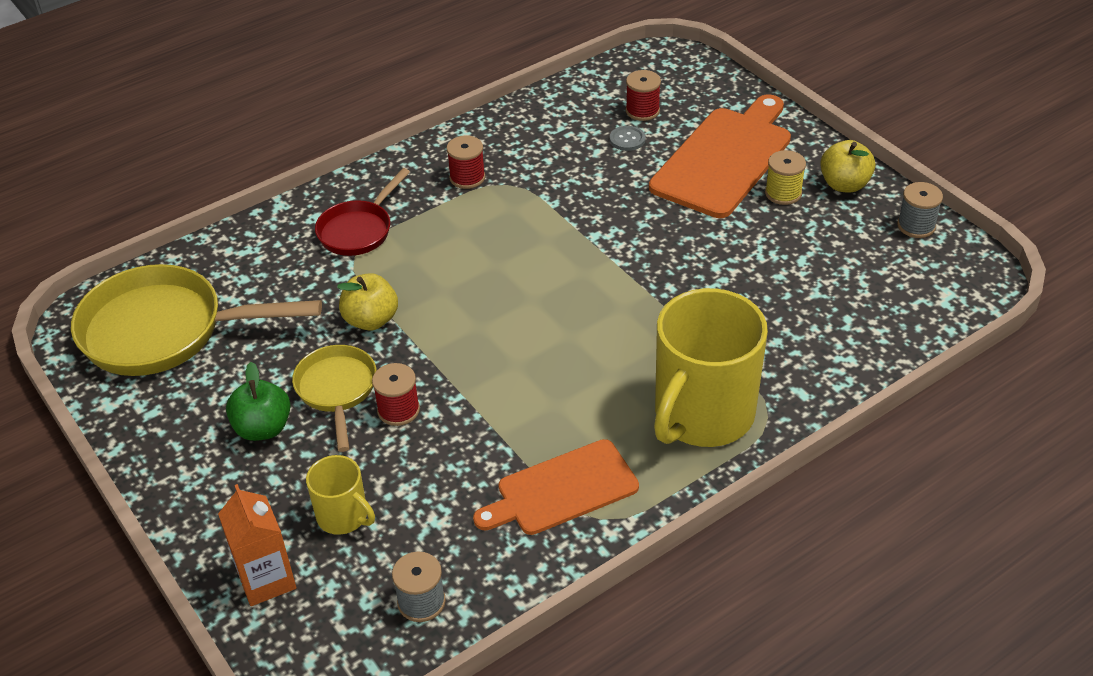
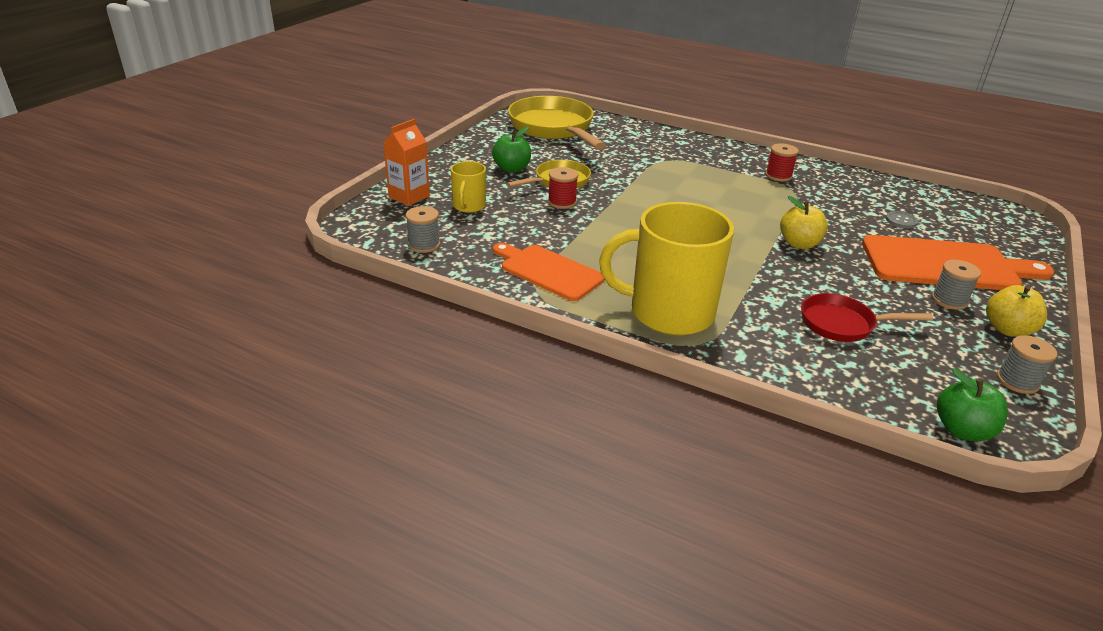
camera: 60 degrees right, 10 degrees down
(358, 230) = (689, 156): red pan -> red pan (842, 324)
(371, 320) = (622, 177): yellow apple -> yellow apple (799, 244)
(642, 111) = (940, 220): red spool -> none
(783, 193) = (949, 300): yellow spool -> grey spool
(963, 300) = (962, 430): none -> green apple

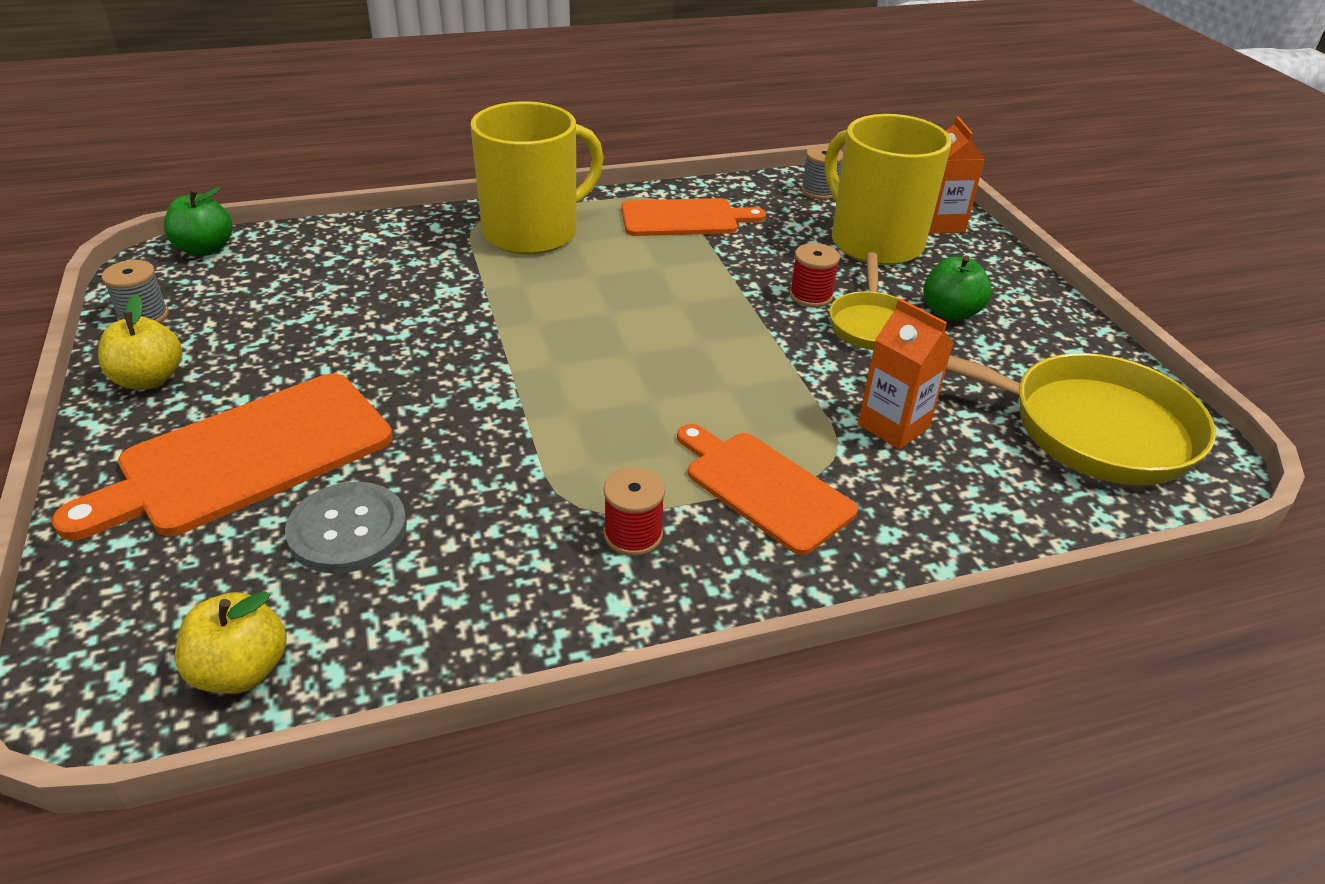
camera: 135 degrees right, 5 degrees up
(468, 206) = (874, 242): yellow mug -> yellow mug, size x2.07
(625, 156) = (893, 426): none -> orange carton
(708, 165) = (764, 487): none -> orange cutting board
(799, 244) = (477, 384): yellow apple -> yellow apple (241, 670)
(842, 324) = (356, 296): red pan -> none
(901, 221) = (348, 530): grey button -> grey button, size x1.88
(949, 300) = (233, 389): grey spool -> none

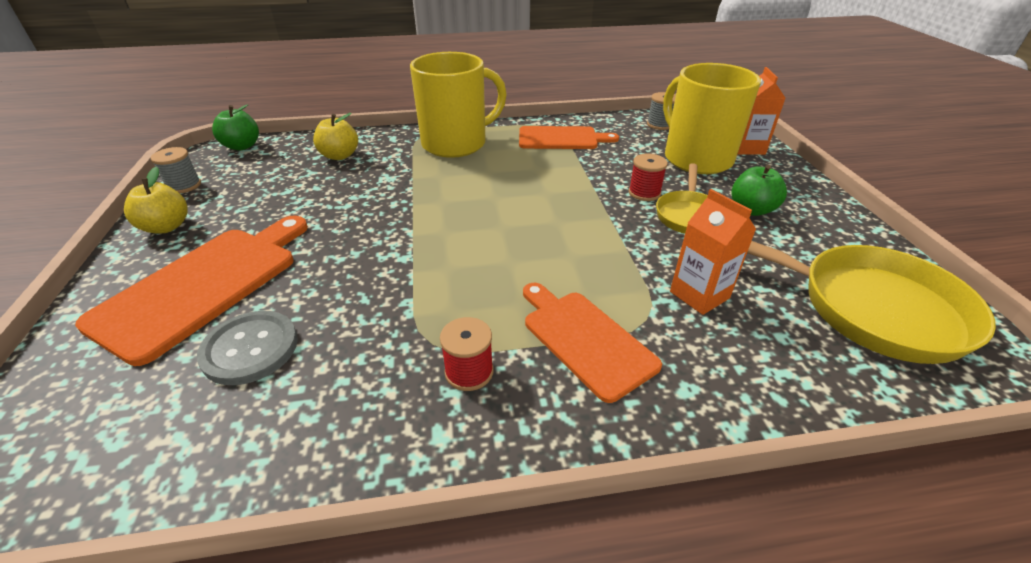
camera: 10 degrees right, 0 degrees up
(241, 670) = (116, 466): yellow apple -> yellow apple (339, 156)
(247, 456) = (204, 285): orange cutting board -> orange cutting board turned 150 degrees clockwise

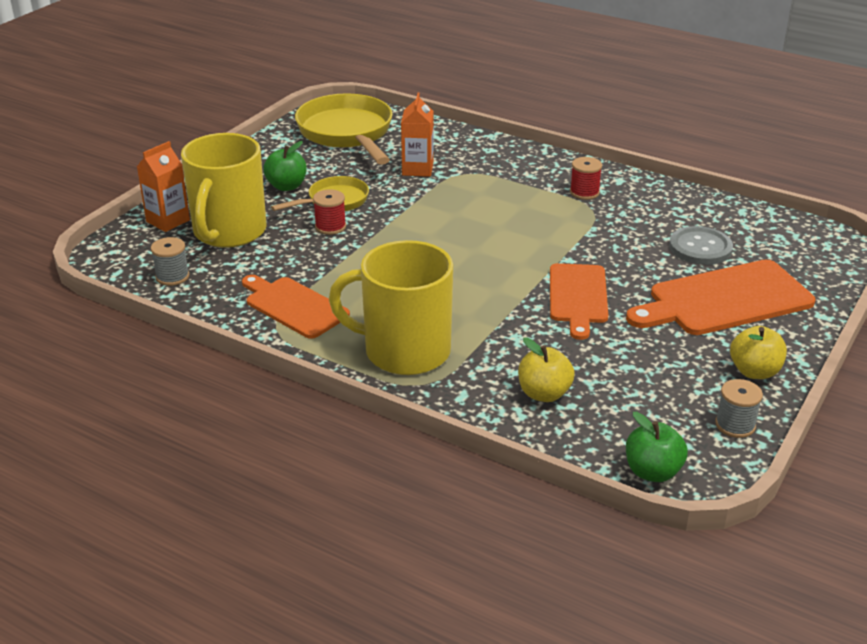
camera: 140 degrees left, 5 degrees down
(585, 339) = (509, 180): orange cutting board -> orange cutting board (578, 297)

